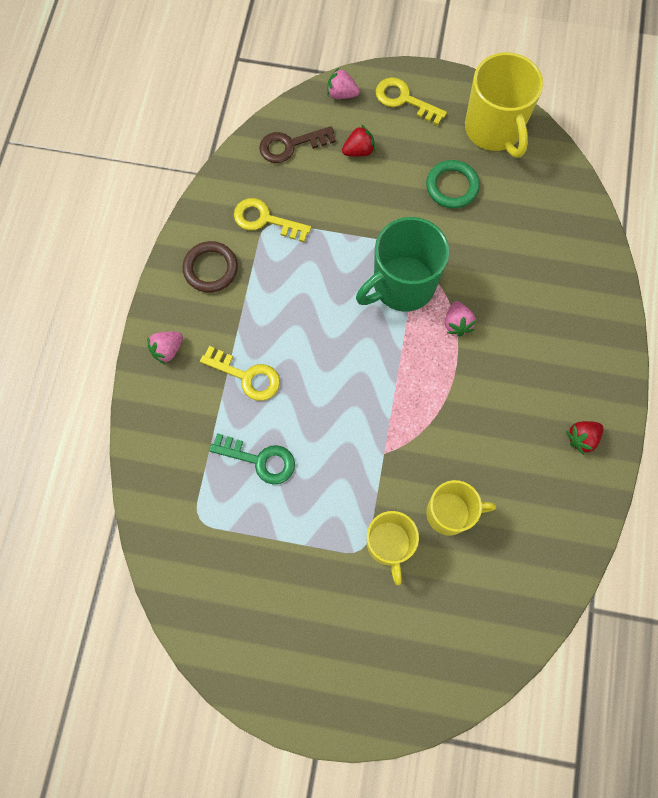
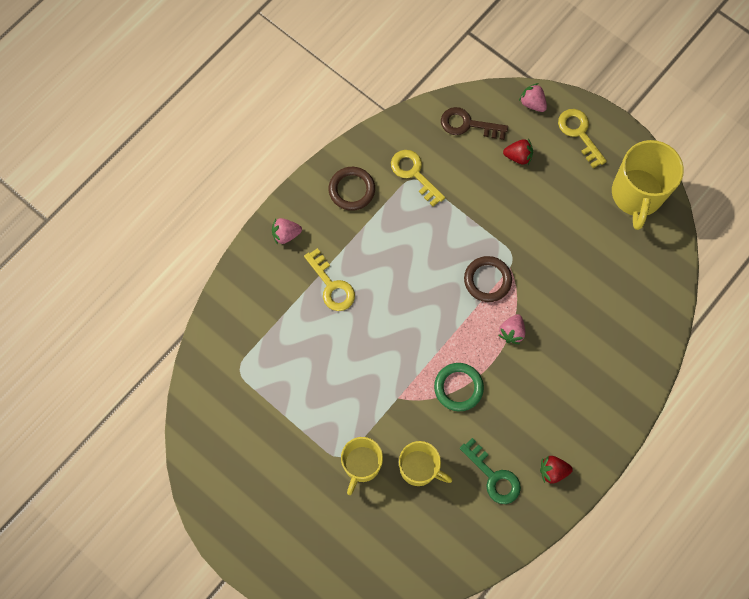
camera: 30 degrees right, 0 degrees up
(260, 460) = (305, 352): green key -> green key (493, 476)
(402, 285) = (487, 280): green mug -> brown ring
(452, 186) = (574, 223): green ring -> green ring (458, 387)

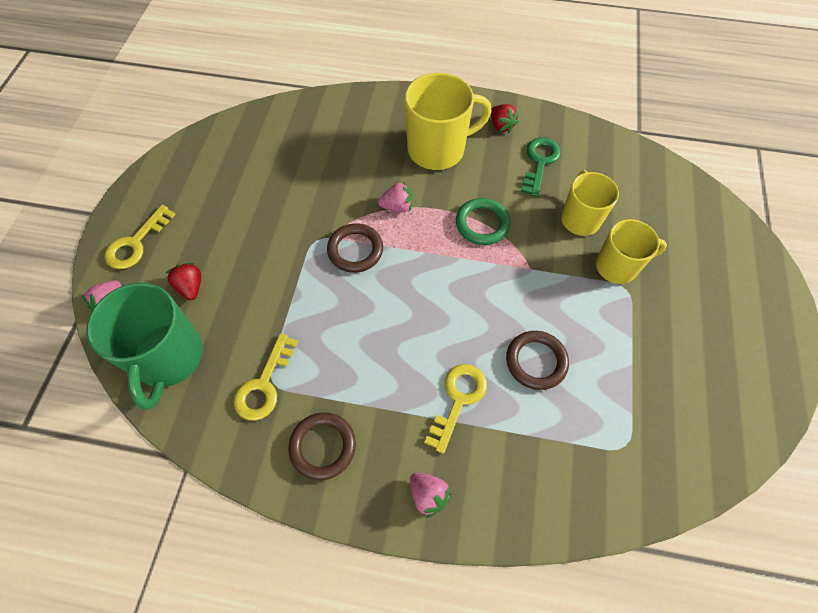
camera: 120 degrees left, 10 degrees down
(326, 352) = (536, 361): none -> brown ring
(467, 124) = (169, 358): brown key -> green mug
(636, 195) = (191, 169): yellow mug -> yellow mug (438, 149)

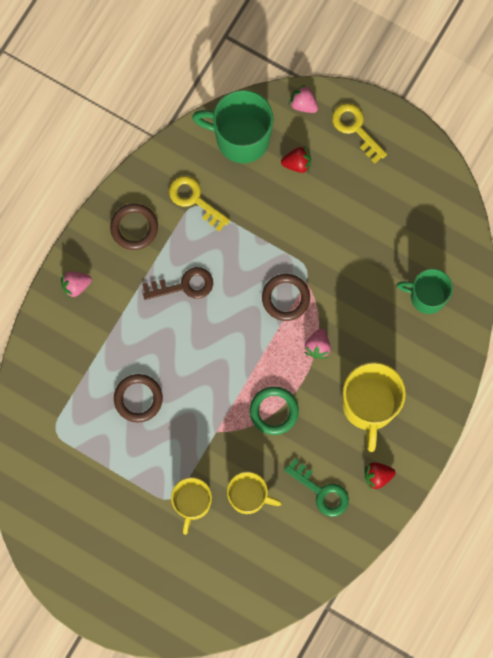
camera: 110 degrees right, 15 degrees up
(310, 135) = (426, 296): none -> green mug
(379, 358) = (184, 285): none -> brown key
(458, 399) = (131, 330): yellow key -> none

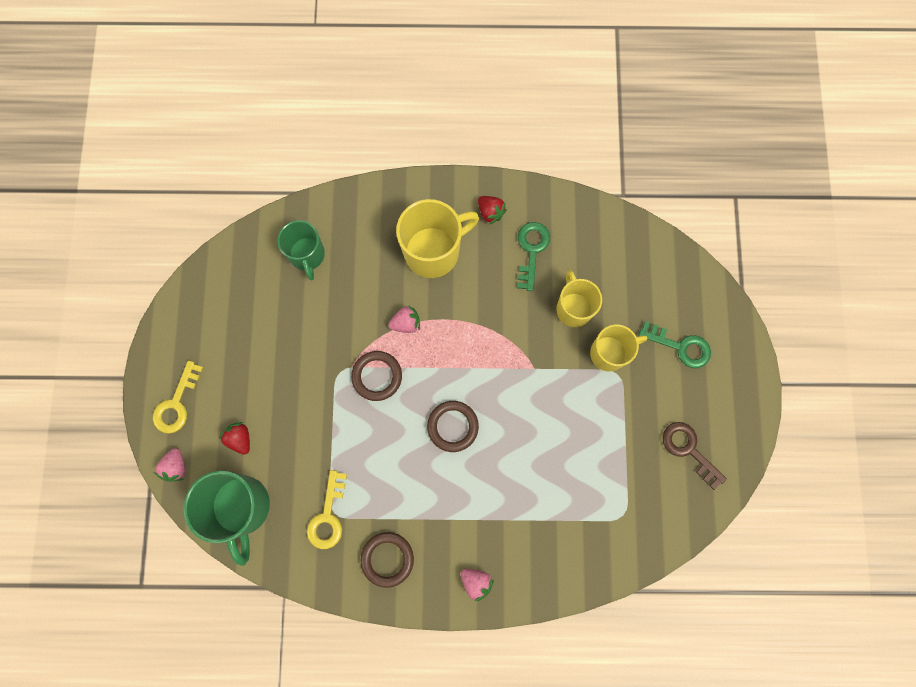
camera: 120 degrees left, 0 degrees up
(138, 398) = (547, 456): brown ring -> brown ring (452, 426)
(162, 568) = (680, 346): none -> green key
(184, 285) = (417, 476): brown key -> brown key (688, 449)
(274, 411) = (486, 329): green ring -> none

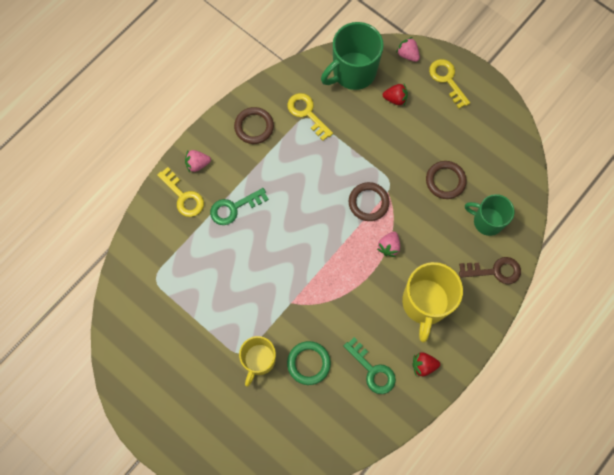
camera: 130 degrees right, 5 degrees down
(241, 507) = (353, 72): green mug -> green mug turned 60 degrees counterclockwise
(452, 426) = (298, 222): brown ring -> brown ring (445, 181)
(521, 564) = (183, 196): none -> yellow key
(573, 308) = (308, 363): yellow mug -> green ring
(680, 346) = (222, 413): green key -> green key (234, 208)
(688, 449) = (155, 355): brown key -> brown key (495, 271)

